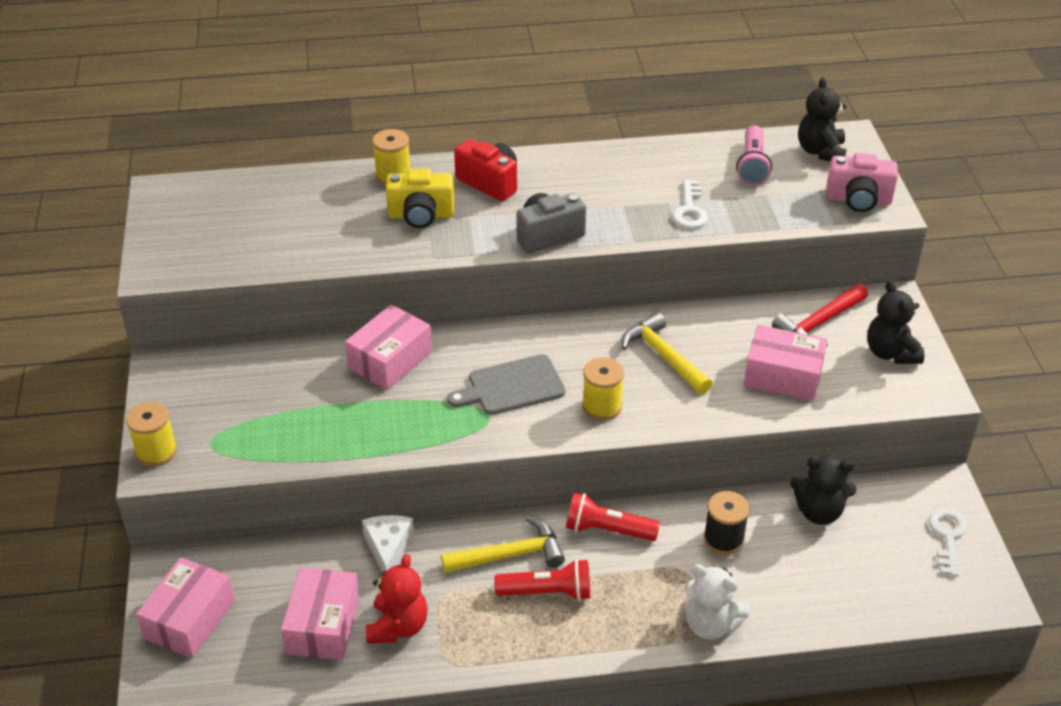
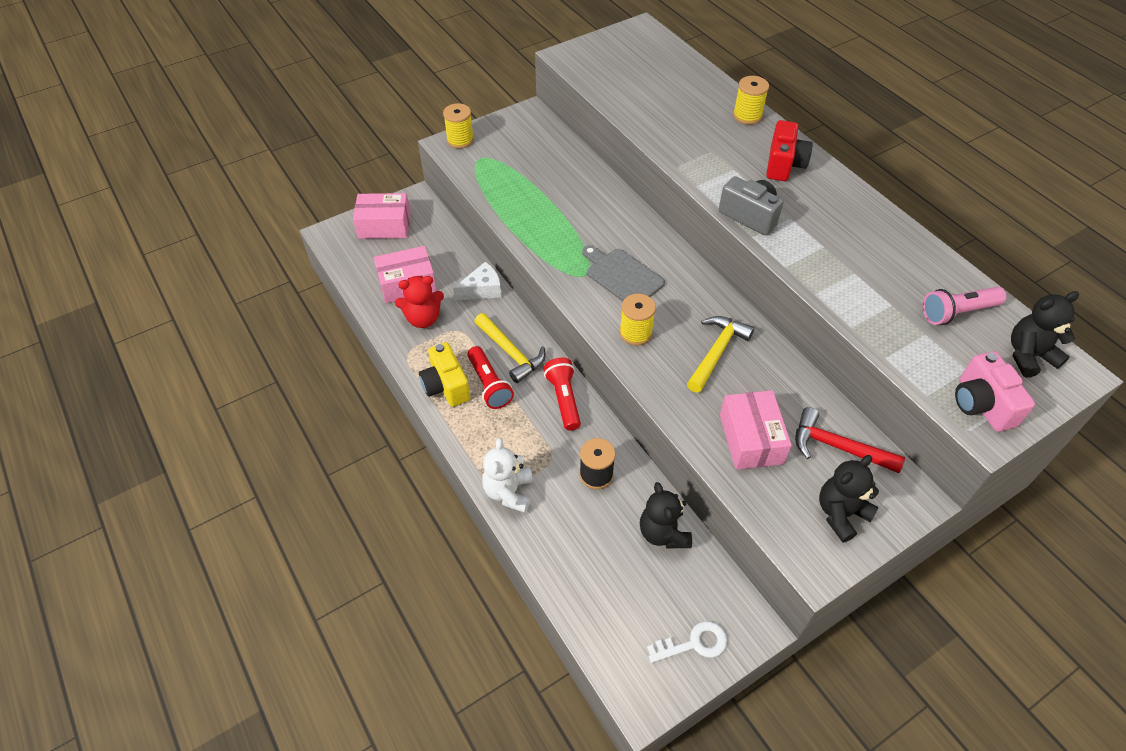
camera: 65 degrees right, 10 degrees up
(390, 360) = (605, 206): pink box -> none
(421, 215) = (716, 144): yellow camera -> yellow camera (446, 386)
(689, 210) = (856, 289): white key -> none

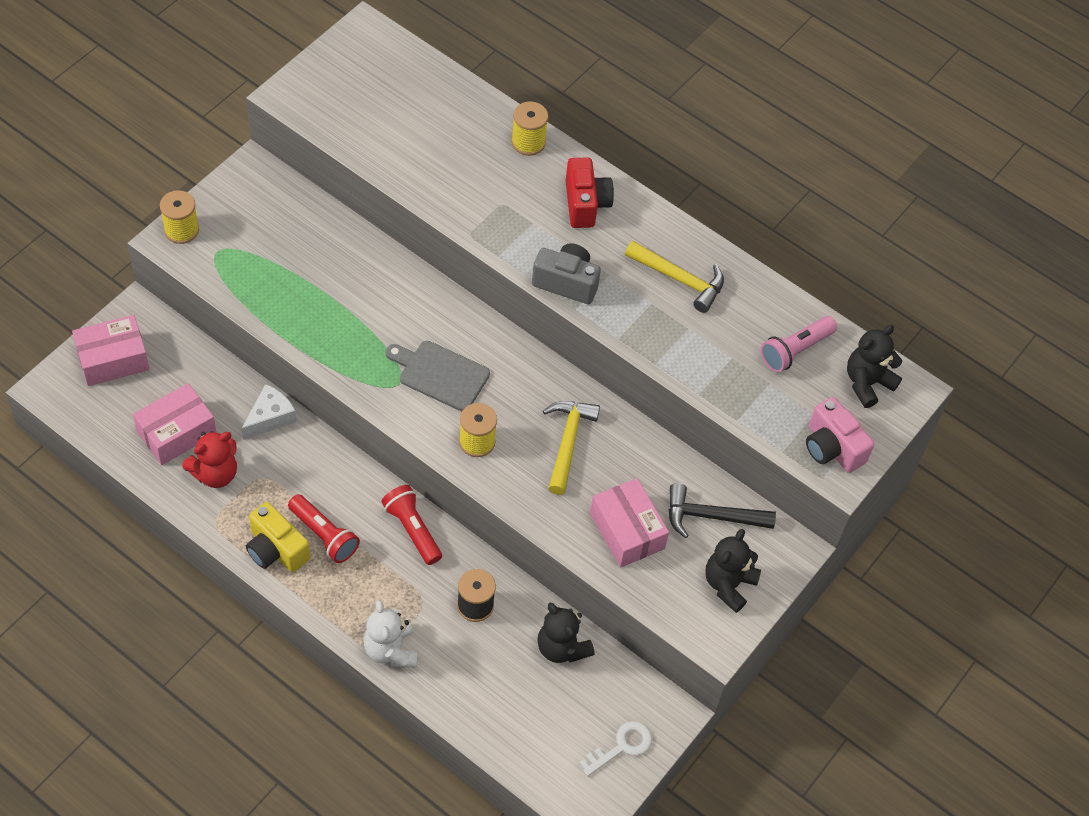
camera: 25 degrees left, 5 degrees up
(510, 352) = (333, 489): yellow hammer -> yellow hammer (679, 279)
(837, 447) = (711, 516): red hammer -> black hammer

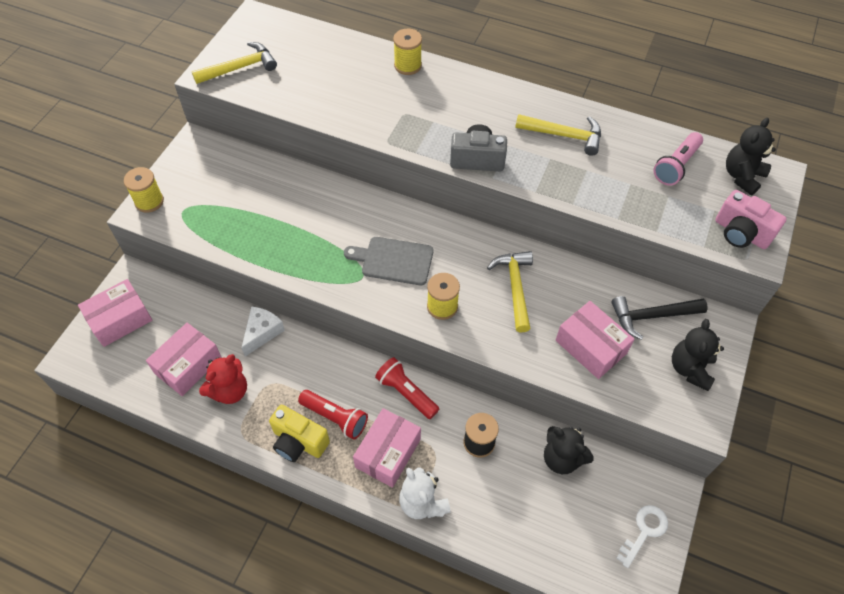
camera: 10 degrees left, 0 degrees up
(328, 96) = (240, 68): none -> yellow hammer
(370, 588) = (388, 453): none -> pink box
(585, 204) = (469, 98): red camera -> none

